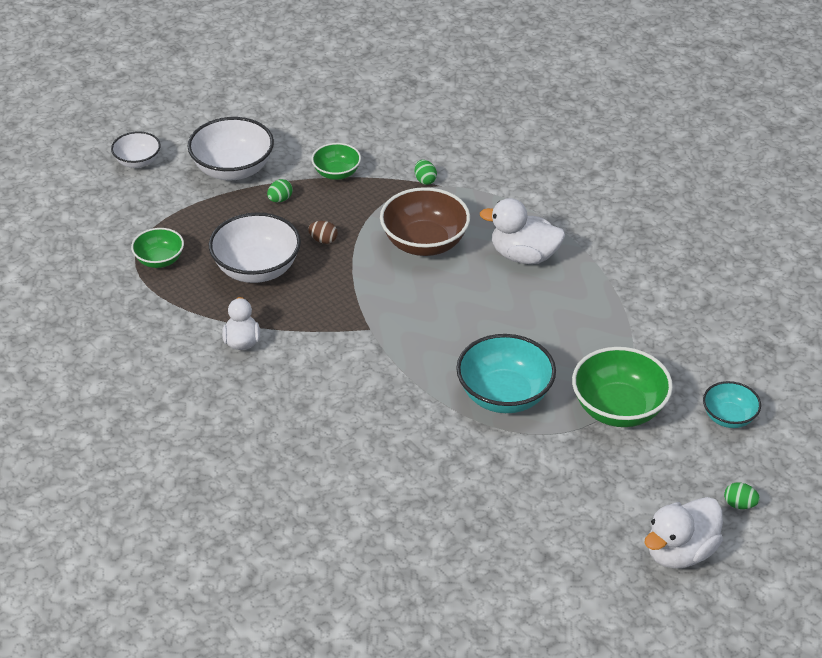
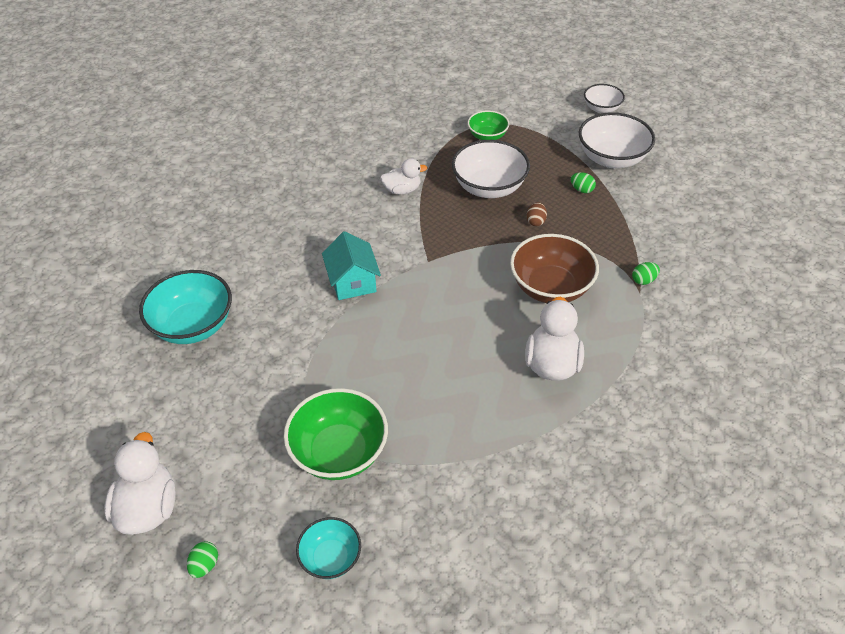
camera: 85 degrees right, 5 degrees up
(336, 173) = (631, 220): green bowl -> none
(391, 391) = (353, 282): none -> turquoise house
(504, 395) = (353, 359): turquoise bowl -> turquoise bowl (193, 325)
(680, 552) = (148, 508): white duck -> white duck turned 45 degrees clockwise

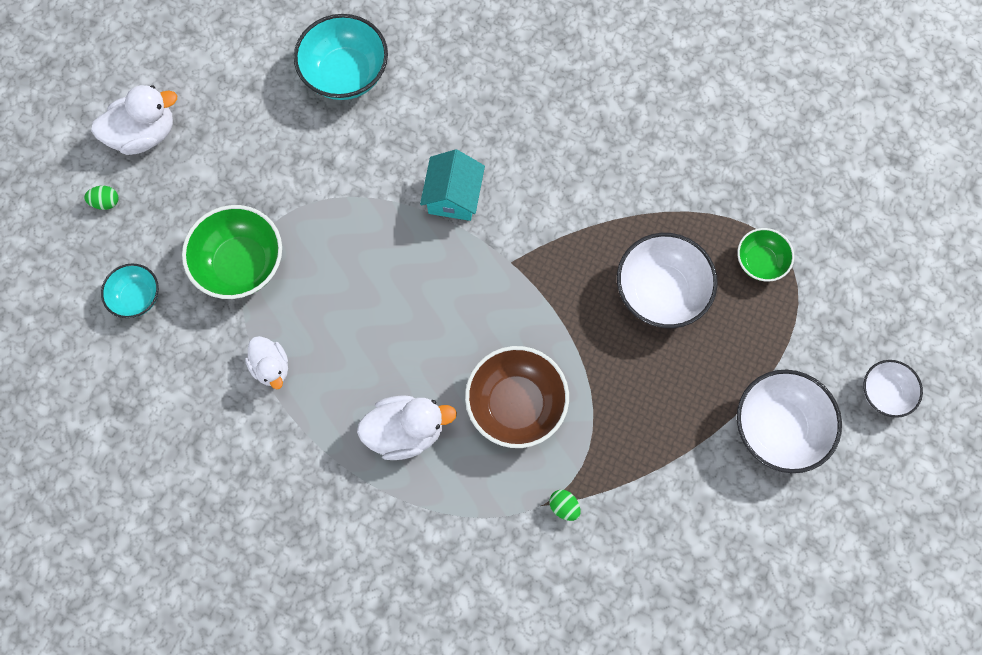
camera: 70 degrees right, 25 degrees up
(353, 282) = (453, 196): turquoise house -> turquoise house turned 45 degrees counterclockwise
(402, 190) = (617, 196): white duck -> white duck (271, 367)
(535, 221) = (619, 361): brown egg -> none
(581, 190) = (699, 402): green egg -> none

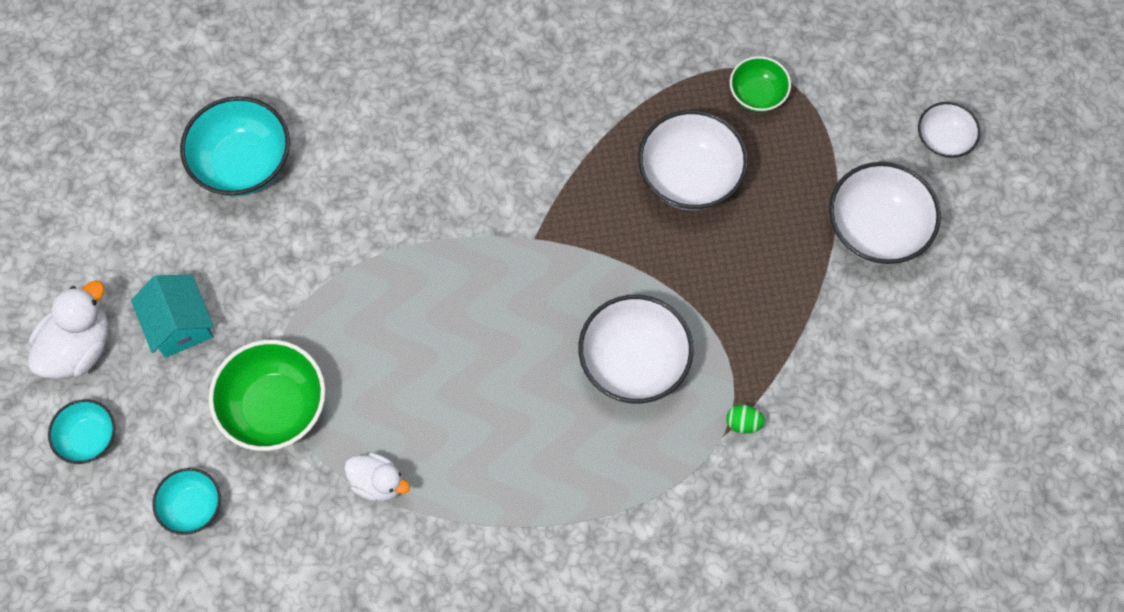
camera: 35 degrees left, 5 degrees down
(106, 202) = (89, 438): green egg -> turquoise bowl
(406, 431) = (550, 454): white duck -> none
(453, 196) = (435, 213): turquoise house -> turquoise house (180, 325)
(516, 404) = (633, 362): brown bowl -> white bowl

